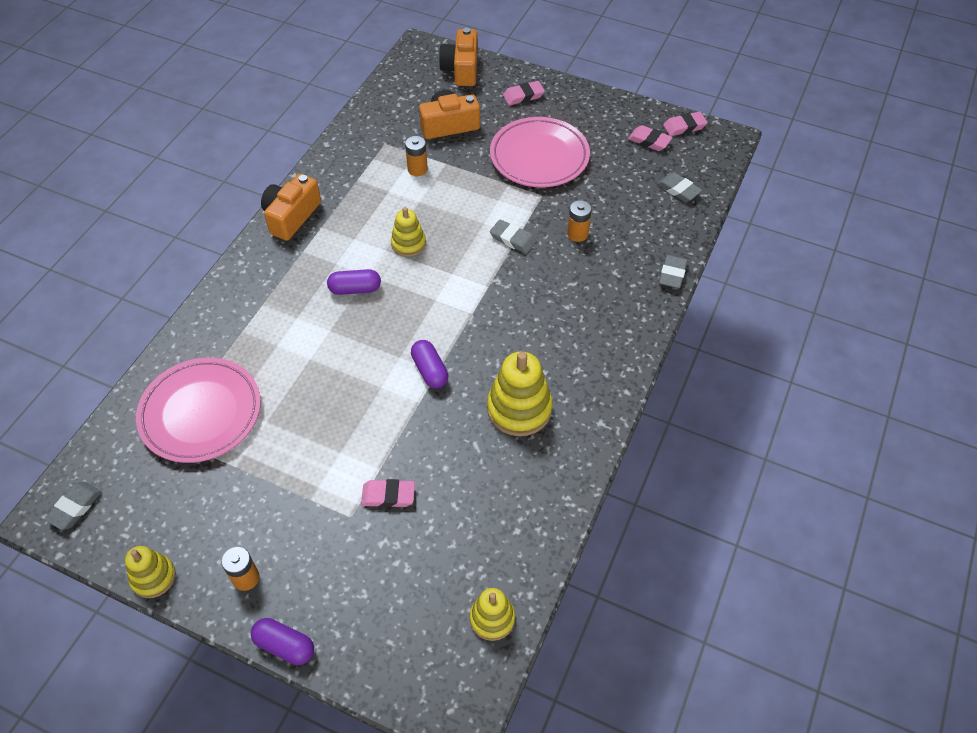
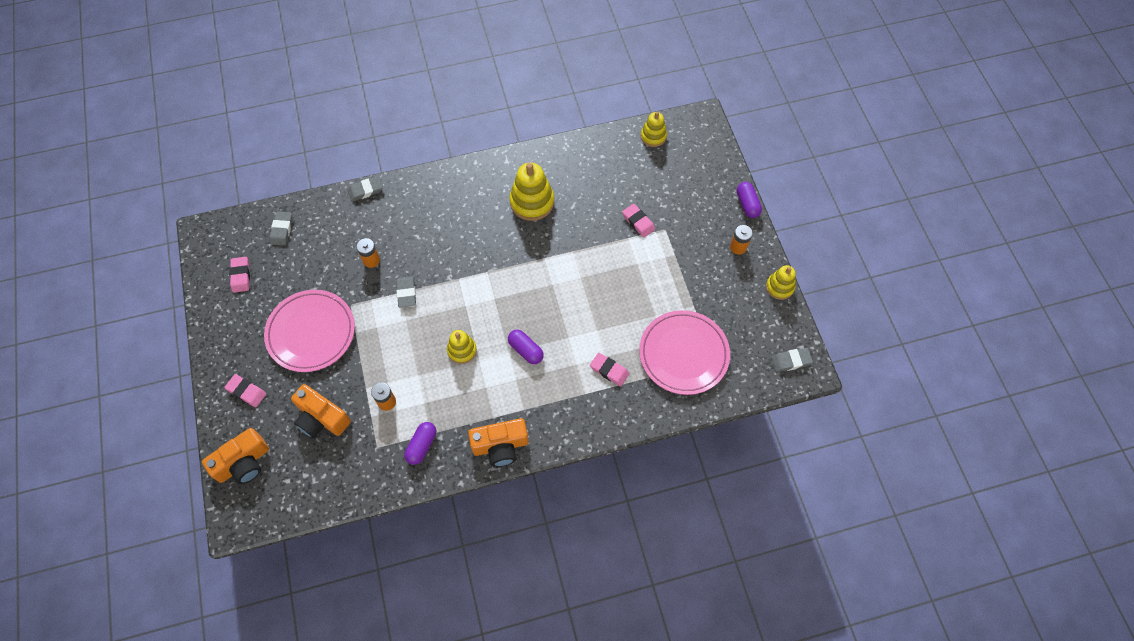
camera: 130 degrees left, 10 degrees up
(430, 370) = (547, 262): purple capsule -> purple capsule (422, 445)
(684, 127) = (208, 264): pink eraser -> pink eraser (609, 370)

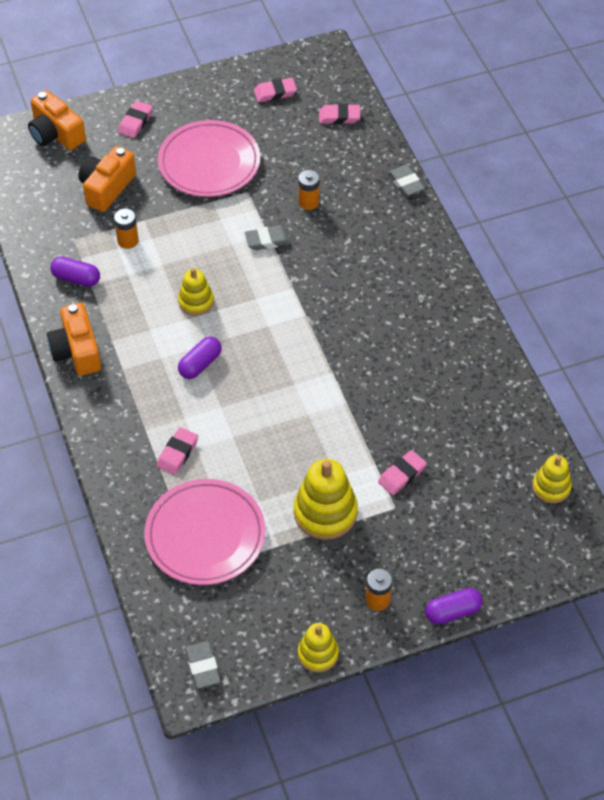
camera: 85 degrees right, 10 degrees down
(282, 230) = (339, 117): grey eraser -> pink eraser
(532, 202) = (415, 352): yellow stacking toy -> yellow stacking toy (325, 512)

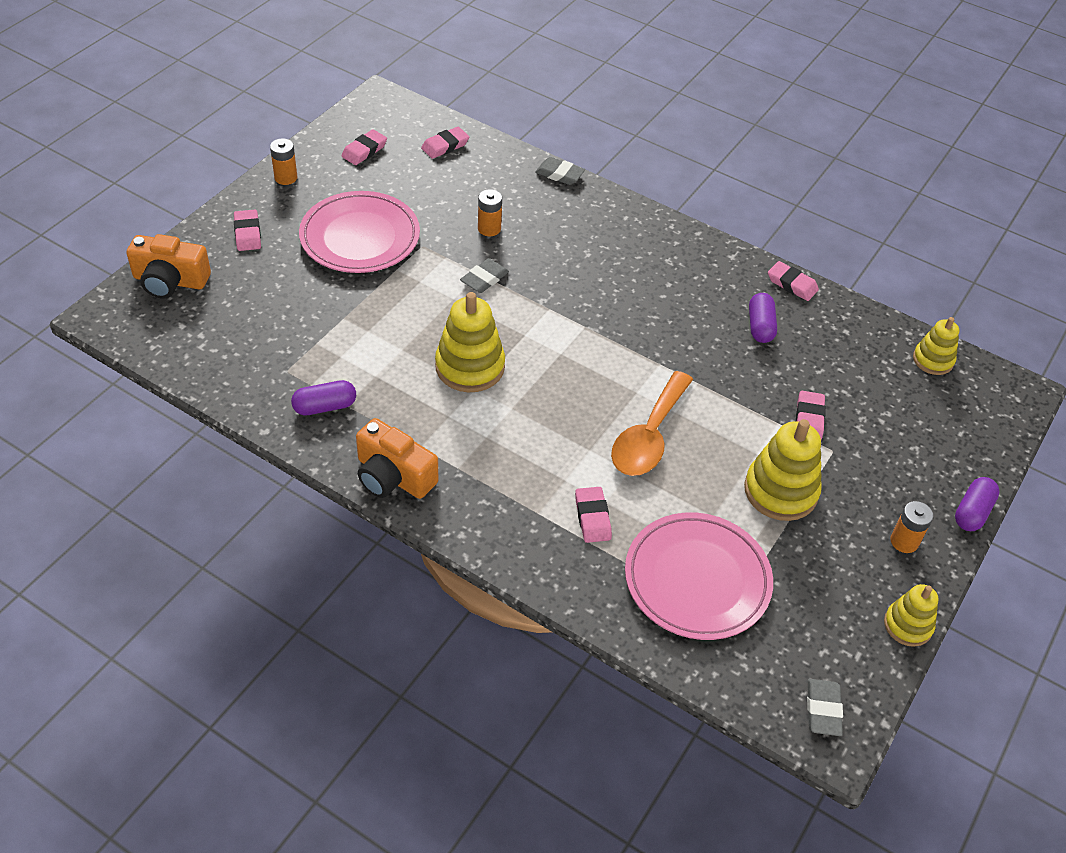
camera: 40 degrees left, 5 degrees down
(107, 188) = (275, 306): orange camera -> none
(128, 241) = (345, 345): orange battery -> orange battery (286, 177)
(196, 301) = (470, 367): yellow stacking toy -> yellow stacking toy, size x1.65
(200, 364) = (531, 422): purple capsule -> purple capsule (760, 326)
(203, 666) = (823, 710): grey eraser -> grey eraser turned 60 degrees clockwise
(271, 420) = (649, 436): none -> orange spoon
(500, 367) = (792, 284): none -> pink eraser

